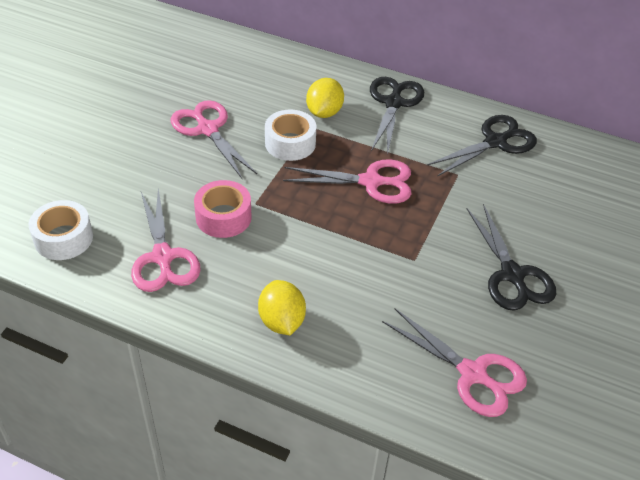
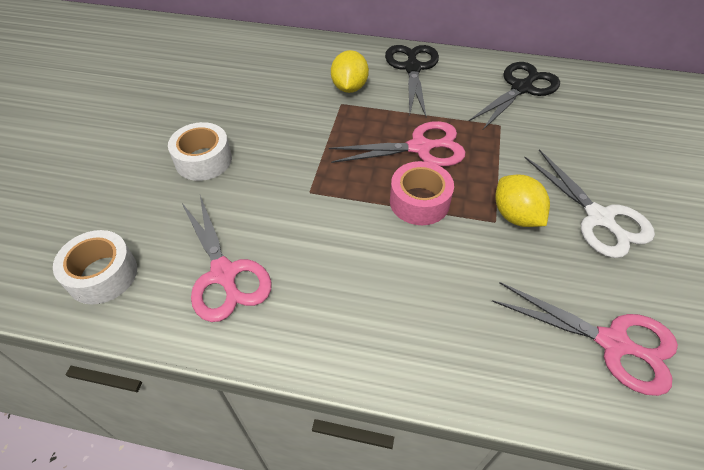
camera: 10 degrees left, 5 degrees up
(207, 129) = (237, 124): pink scissors -> none
(223, 217) = (280, 214): pink tape -> pink tape (419, 201)
(281, 321) = (381, 325): yellow lemon -> yellow lemon (515, 216)
(290, 143) = (326, 123): white tape -> white tape (203, 160)
(512, 275) = (599, 218): black scissors -> white scissors

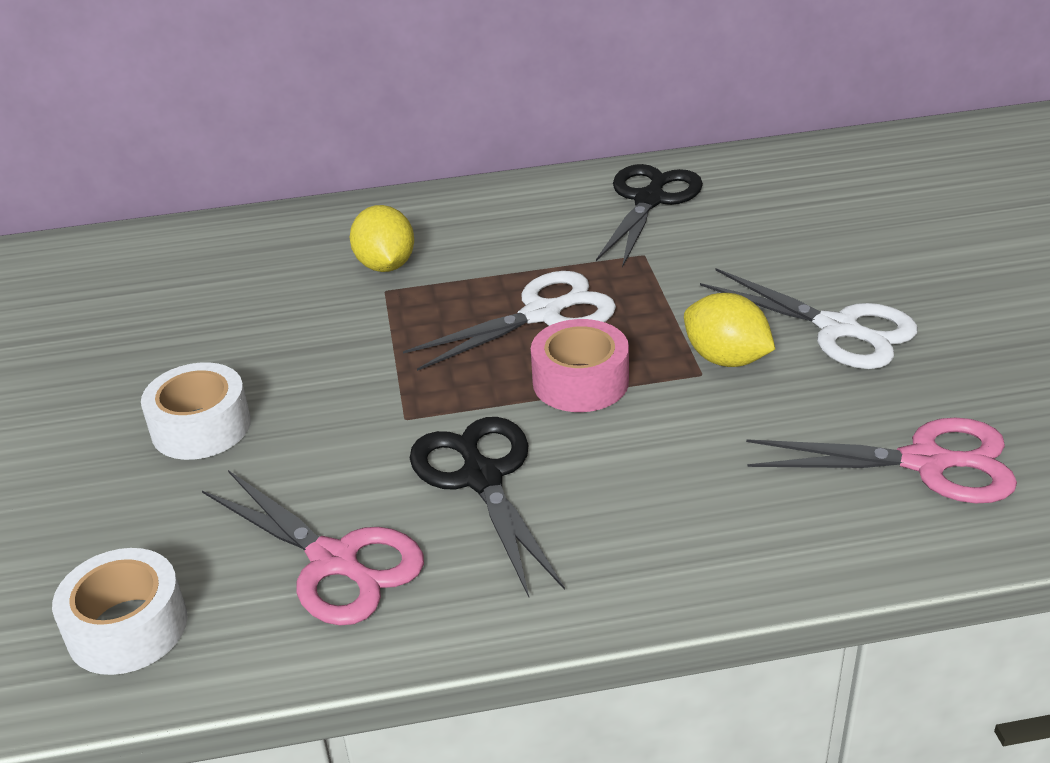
camera: 20 degrees left, 15 degrees down
(412, 68) = (471, 215): black scissors -> black scissors (482, 478)
(420, 147) = (542, 314): pink scissors -> white scissors

